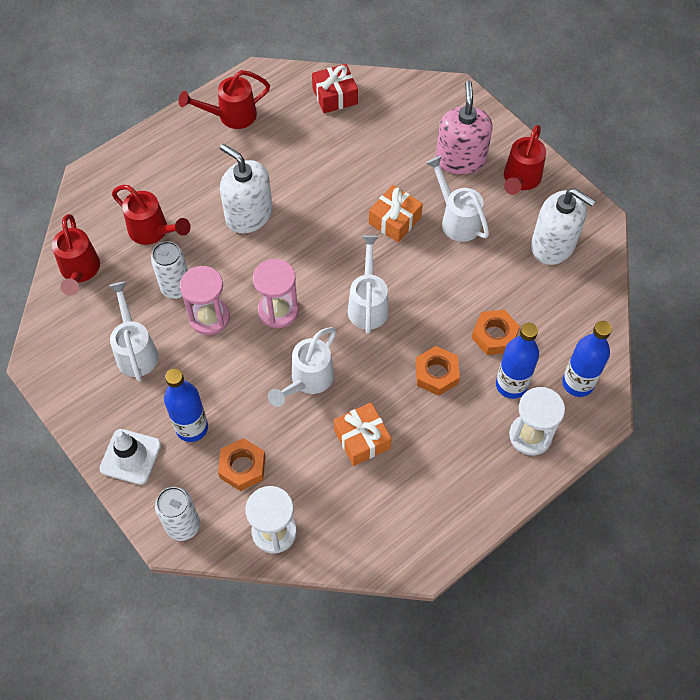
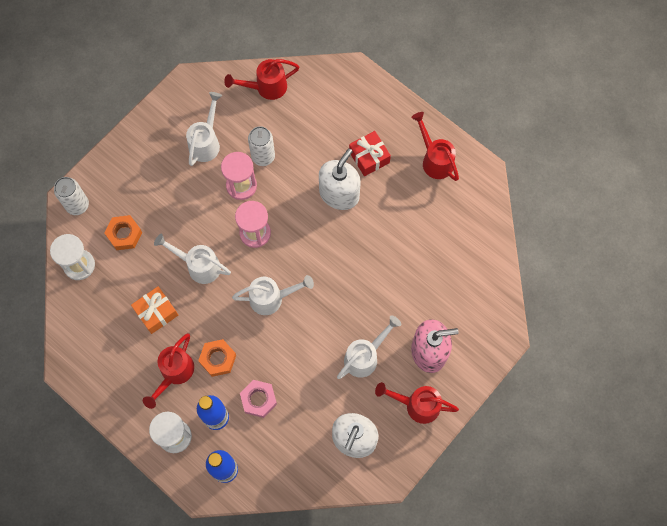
camera: 80 degrees right, 10 degrees up
(130, 457) = (123, 159): white traffic cone -> none
(136, 350) = (206, 142): white watering can -> white watering can turned 45 degrees counterclockwise
(153, 232) = (310, 128): red watering can -> red watering can (174, 373)
(192, 428) = (150, 194): blue bottle -> none
(335, 96) = (475, 237): red gift -> red gift (369, 157)
(394, 220) = (355, 306): orange gift -> none
(494, 335) = (258, 399): orange nut -> pink nut

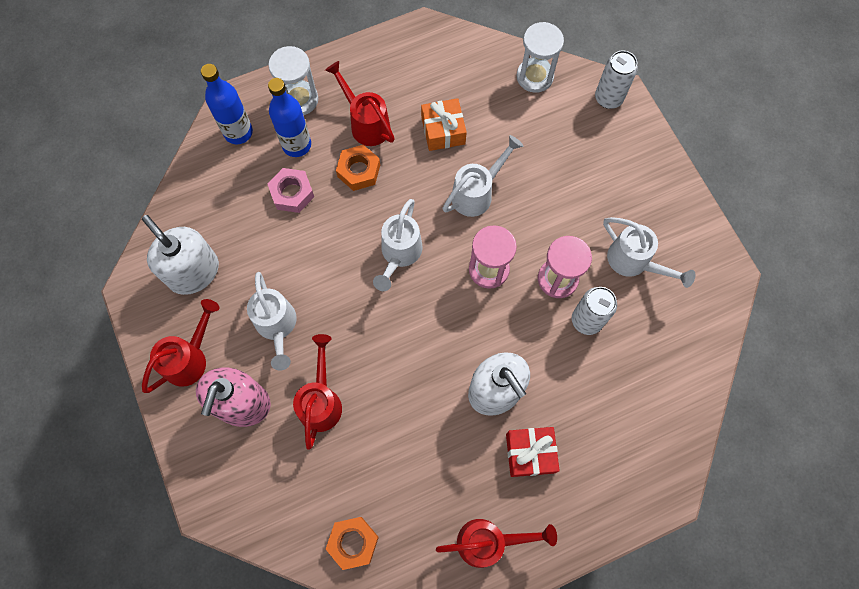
camera: 115 degrees right, 0 degrees up
(124, 234) = (551, 132): orange nut -> orange nut (353, 542)
(266, 87) = (685, 365): red watering can -> red watering can (321, 401)

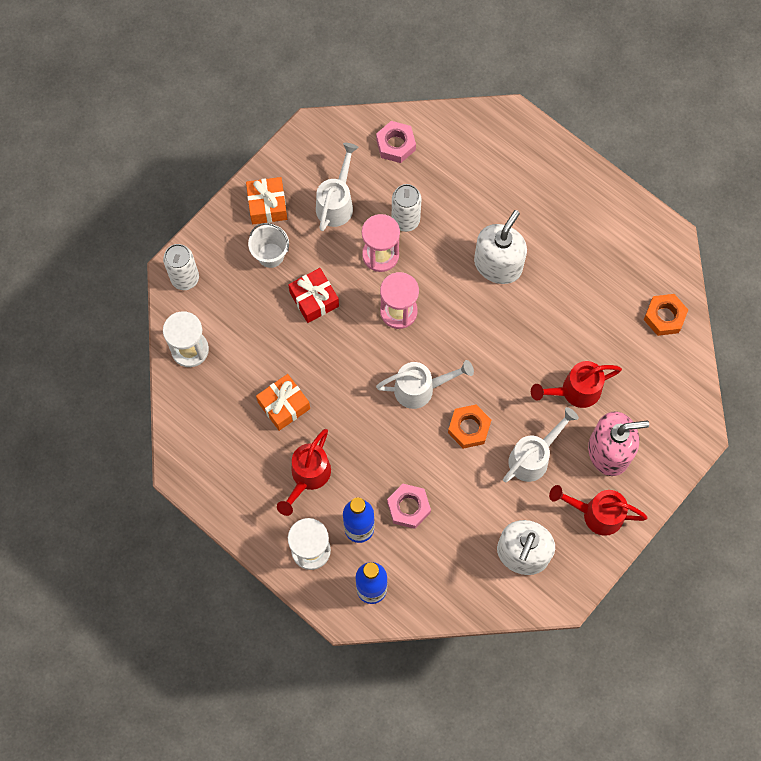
camera: 115 degrees left, 0 degrees up
(359, 171) = (359, 460): orange nut -> orange nut (469, 428)
(477, 193) = (332, 350): white watering can -> none
(489, 541) = (611, 224): red watering can -> none
(530, 453) = (532, 221): red gift -> red gift (314, 299)
(601, 179) = (270, 255): none -> white bucket
(657, 197) = (267, 205): none -> orange gift
(680, 350) = (395, 145): none -> pink nut

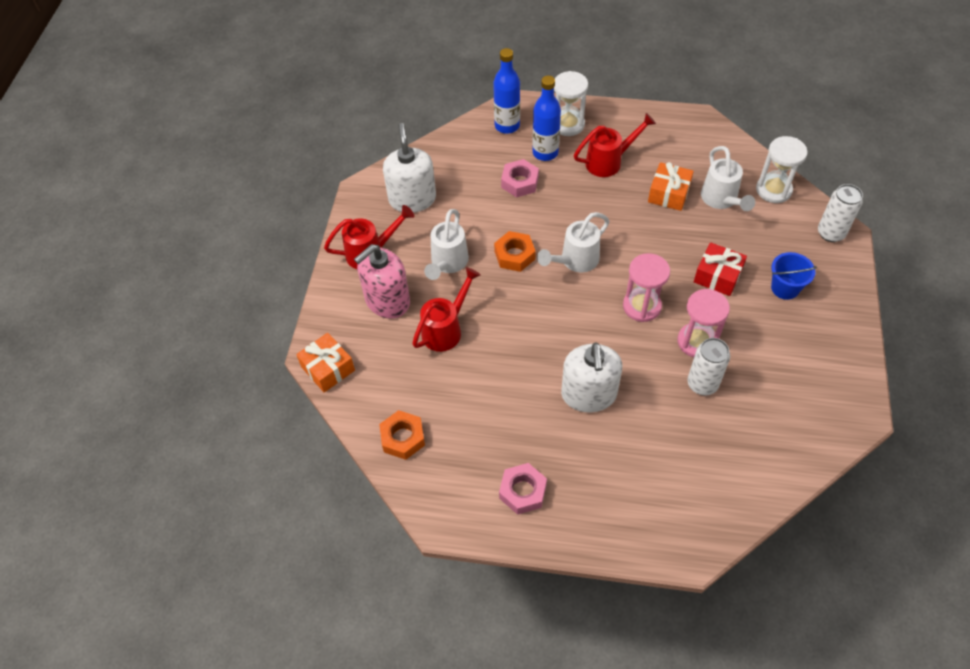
camera: 150 degrees right, 15 degrees down
(267, 205) = (829, 325): orange gift -> orange gift (328, 368)
(270, 255) = (785, 288): white bucket -> blue bucket
(307, 477) = (609, 161): red watering can -> red watering can turned 75 degrees clockwise
(337, 203) = (774, 362): white watering can -> white watering can (721, 200)
(395, 145) = (774, 449): pink nut -> pink nut (523, 491)

